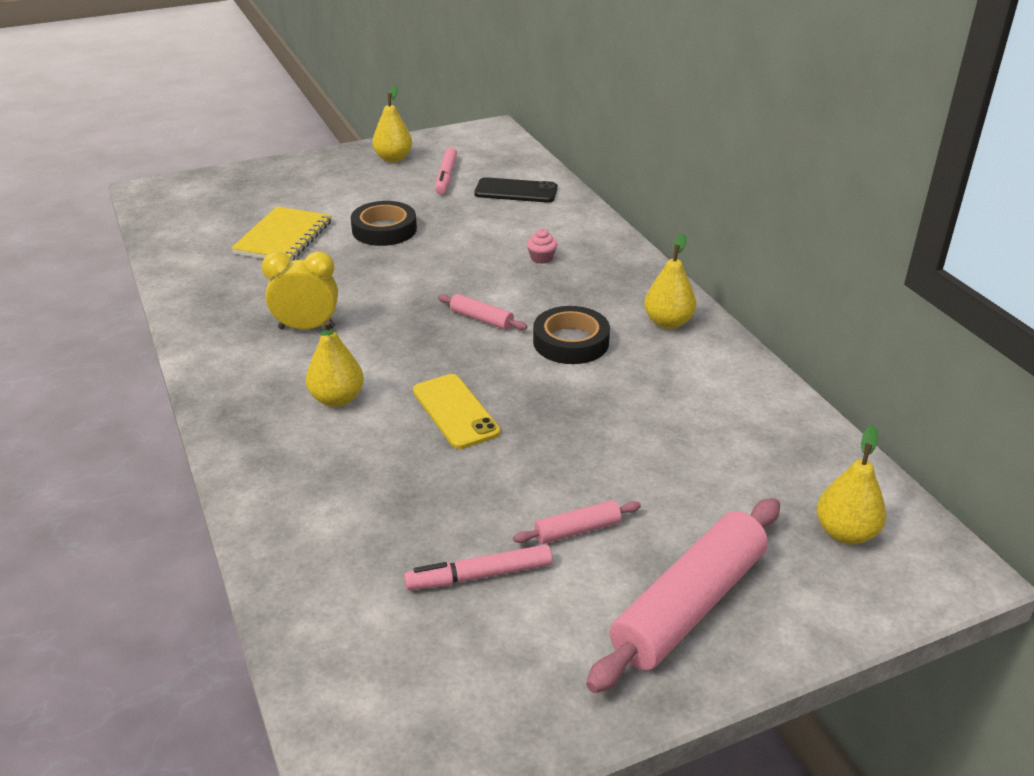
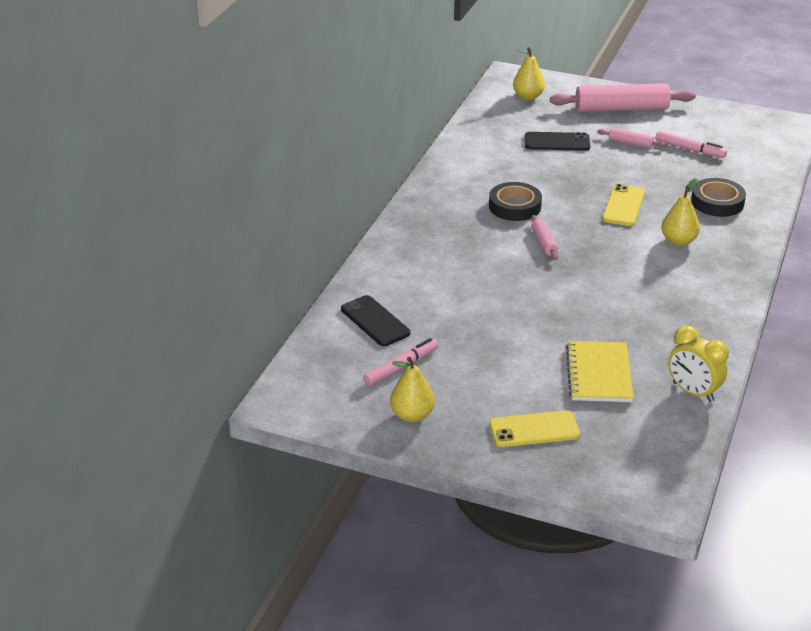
camera: 135 degrees left, 0 degrees up
(283, 237) = (599, 374): yellow notebook -> yellow notebook turned 60 degrees counterclockwise
(294, 186) = (534, 429): none -> yellow phone
(307, 328) = (654, 290): yellow clock -> yellow clock (693, 392)
(384, 230) = (517, 340): black tape -> black tape (717, 202)
(541, 258) = (448, 260): pink cupcake -> none
(668, 322) = (447, 189): yellow pear -> none
(669, 465) = (557, 142): none -> black phone

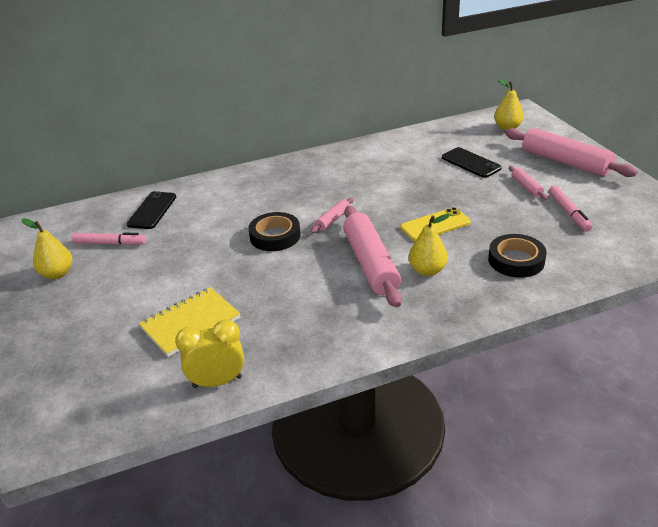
camera: 50 degrees right, 0 degrees up
(515, 206) = (360, 188): black tape -> black tape (275, 236)
(534, 429) = (86, 329): yellow phone -> none
(634, 258) = (370, 263): none -> pink rolling pin
(693, 392) = (217, 382): yellow clock -> yellow clock turned 75 degrees clockwise

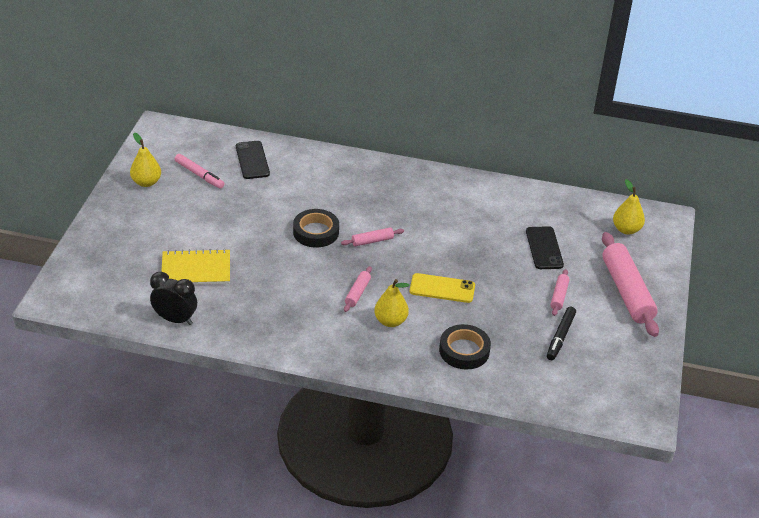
camera: 30 degrees right, 5 degrees up
(152, 210) = (252, 160): black phone -> black phone turned 60 degrees counterclockwise
(217, 382) = (175, 319): yellow clock -> black clock
(370, 263) = (357, 293): pink rolling pin -> pink rolling pin, size x0.46
(568, 212) = (560, 337): pink marker -> black marker

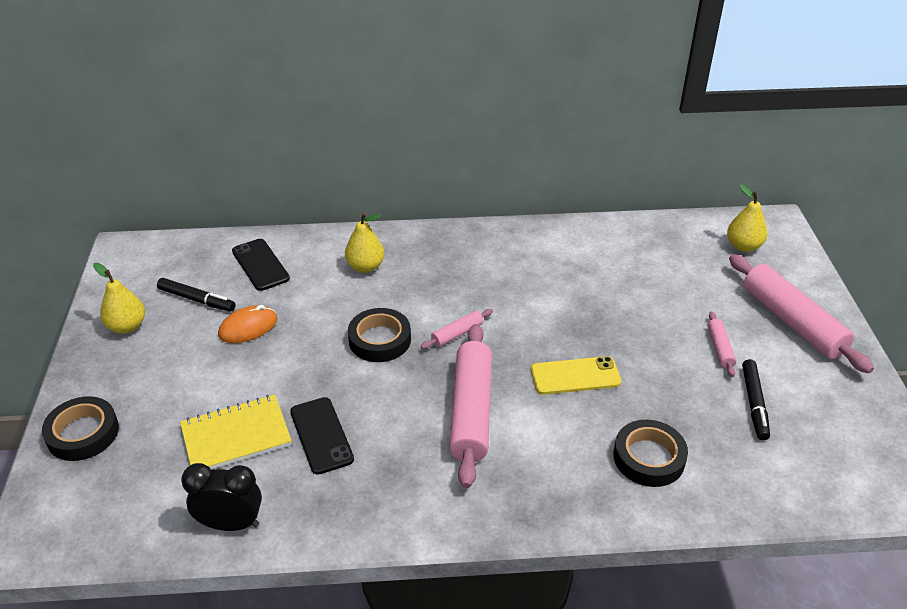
camera: 15 degrees left, 0 degrees up
(100, 244) = (83, 433): none -> black tape
(199, 175) = (197, 300): pink marker -> black marker
(228, 202) = (248, 327): none -> orange mouse
(357, 293) = (471, 411): pink rolling pin -> pink rolling pin, size x2.17
(390, 321) = (533, 441): yellow pear -> yellow pear (365, 267)
(544, 248) = (667, 291): black phone -> black phone (321, 435)

